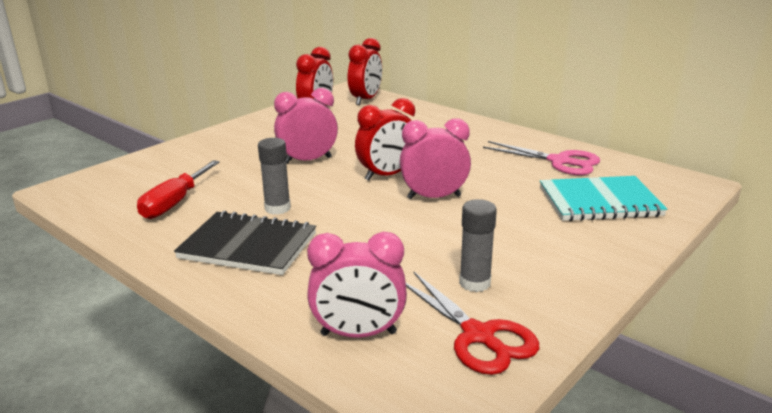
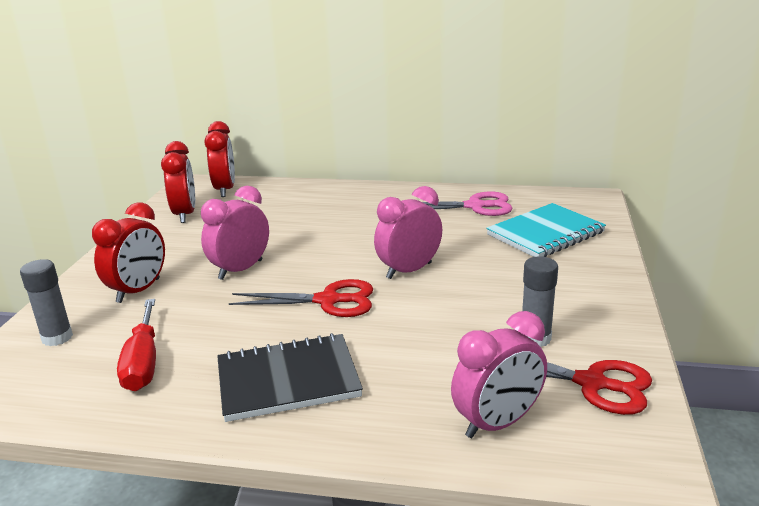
camera: 30 degrees left, 0 degrees up
(277, 208) = (270, 330): grey glue stick -> grey glue stick (57, 337)
(343, 201) = (328, 301): none -> red scissors
(387, 175) = (340, 262): red clock -> red clock (138, 291)

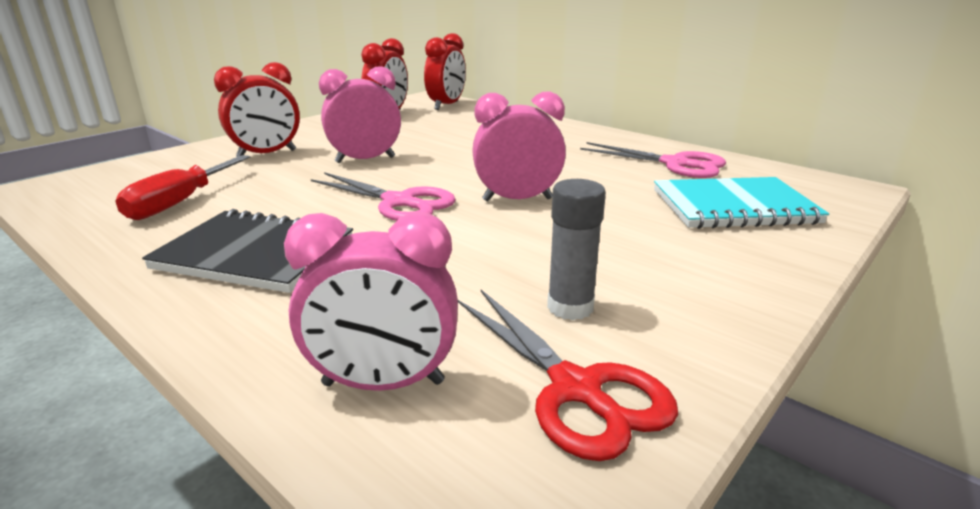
camera: 30 degrees right, 0 degrees up
(57, 337) = (161, 168): grey glue stick -> none
(328, 301) = (399, 202): red scissors -> pink scissors

